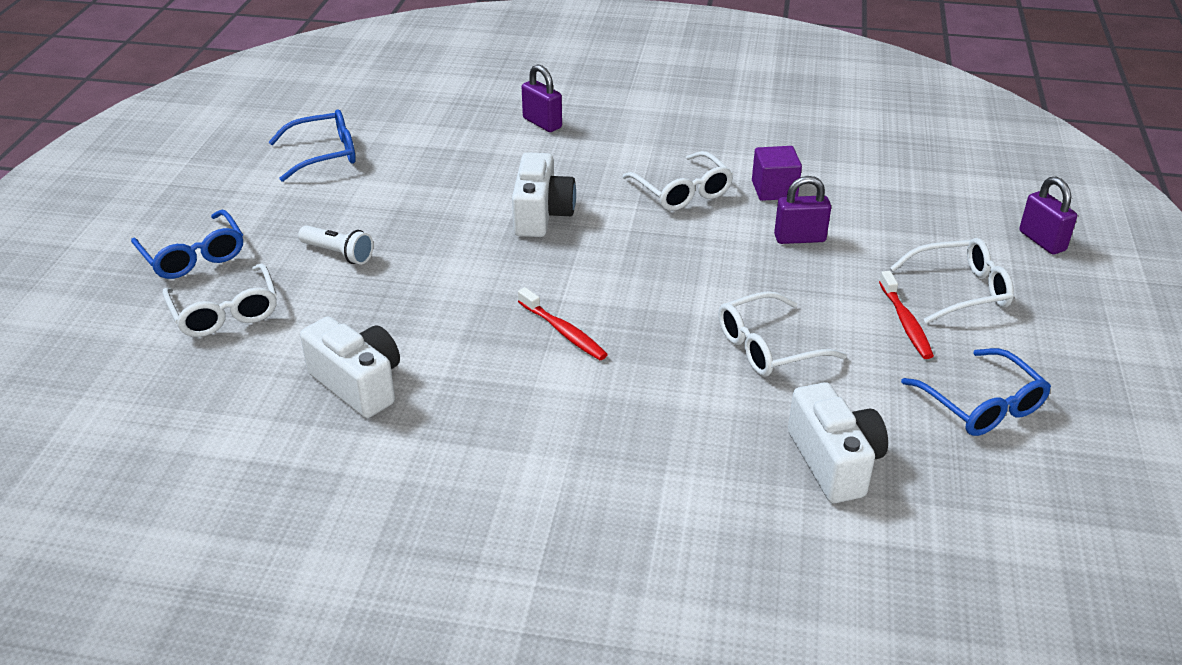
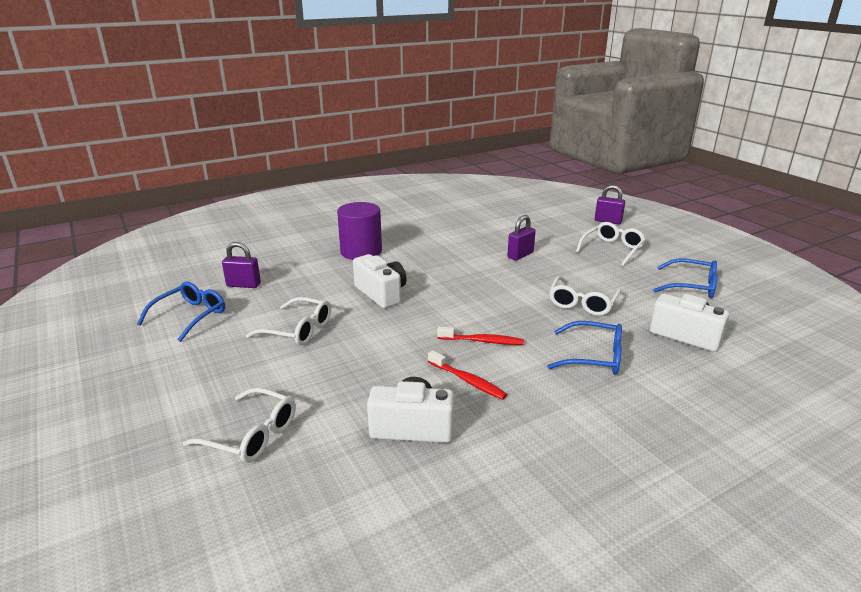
camera: 40 degrees left, 10 degrees down
(193, 255) = (171, 413): blue glasses -> blue glasses (593, 357)
(338, 254) = (285, 364): white flashlight -> none
(542, 123) = (313, 253): purple padlock -> purple padlock (243, 285)
(599, 144) = (361, 252): none -> purple cylinder
(682, 191) = (436, 257): white glasses -> white glasses (298, 330)
(774, 190) = (477, 241): purple cube -> none
(905, 322) = (615, 269): red toothbrush -> red toothbrush (468, 381)

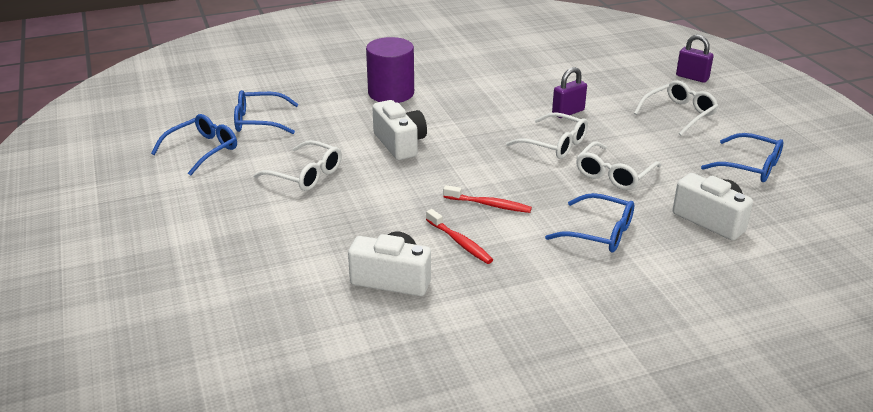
camera: 10 degrees right, 5 degrees up
(243, 285) = (259, 121): purple padlock -> blue glasses
(251, 435) = (244, 269): white glasses -> white glasses (554, 144)

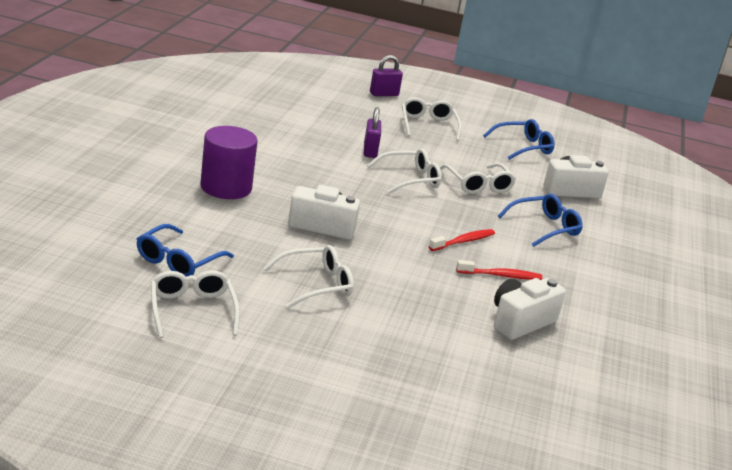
camera: 60 degrees left, 5 degrees down
(202, 150) = (192, 310): blue glasses -> white glasses

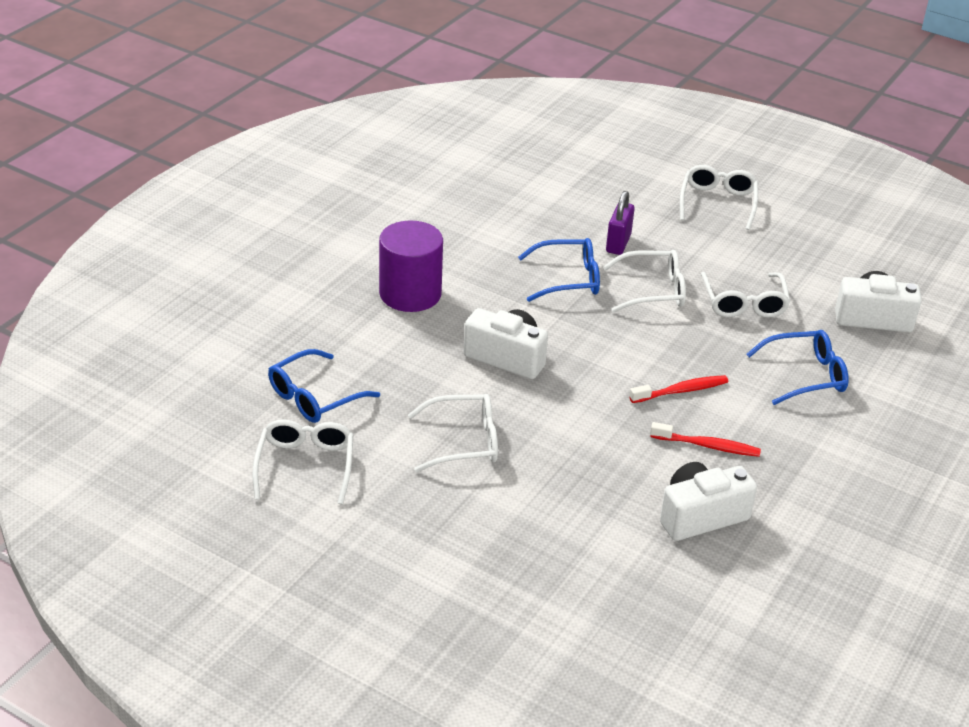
camera: 20 degrees right, 10 degrees up
(384, 94) = (678, 149): purple padlock -> none
(523, 147) = (839, 242): blue glasses -> blue glasses (567, 279)

